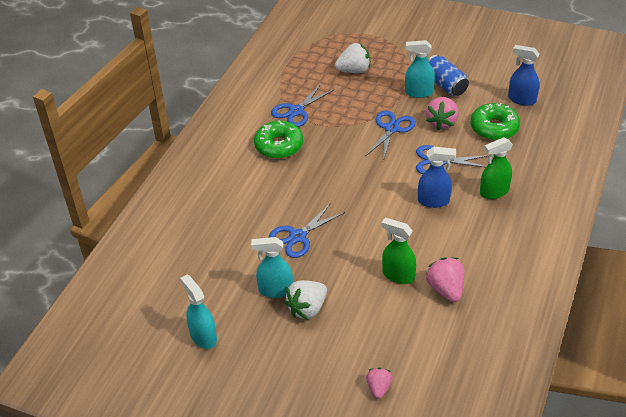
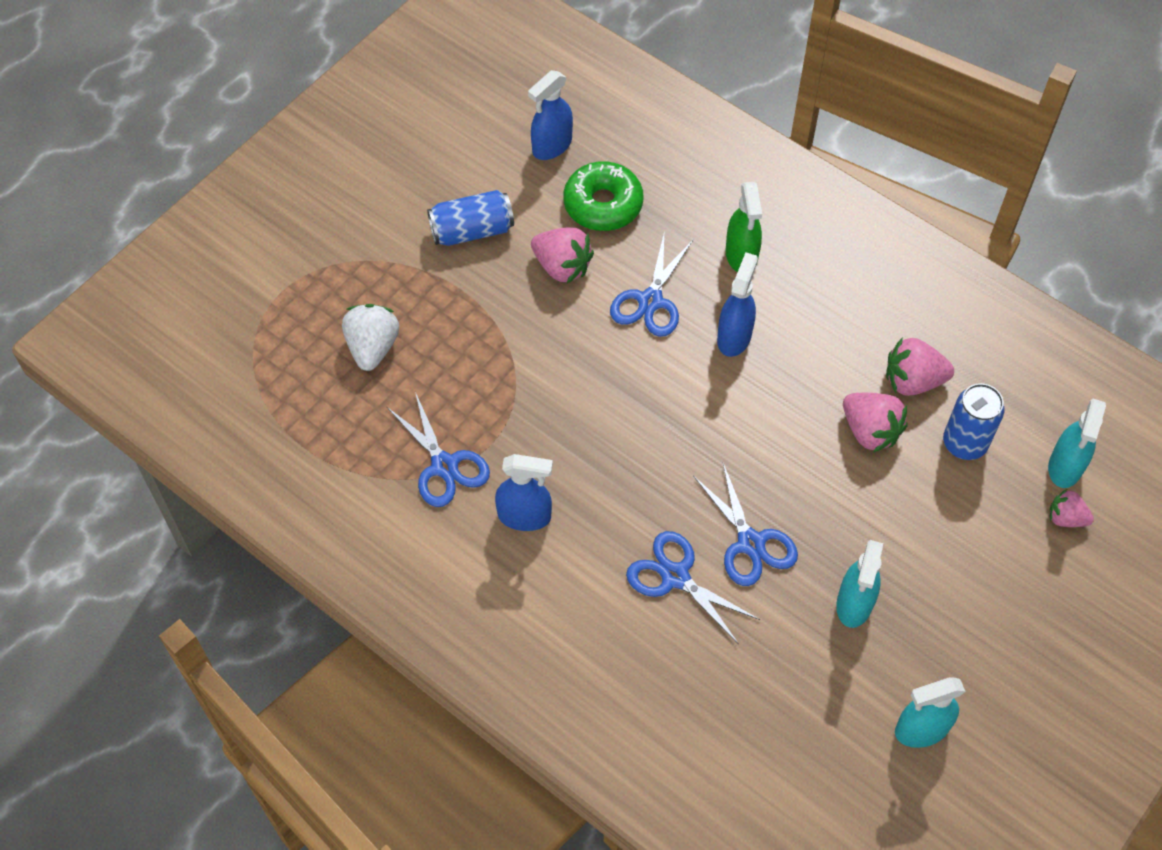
camera: 75 degrees left, 15 degrees up
(279, 146) = (524, 516): green donut -> blue spray bottle
(307, 308) = (902, 569): white strawberry -> none
(391, 128) = (548, 339): blue scissors -> blue scissors (675, 576)
(398, 275) = (870, 431): green spray bottle -> pink strawberry
(411, 324) = (964, 443): none -> blue can
(418, 92) = (474, 273): turquoise spray bottle -> turquoise spray bottle (1065, 467)

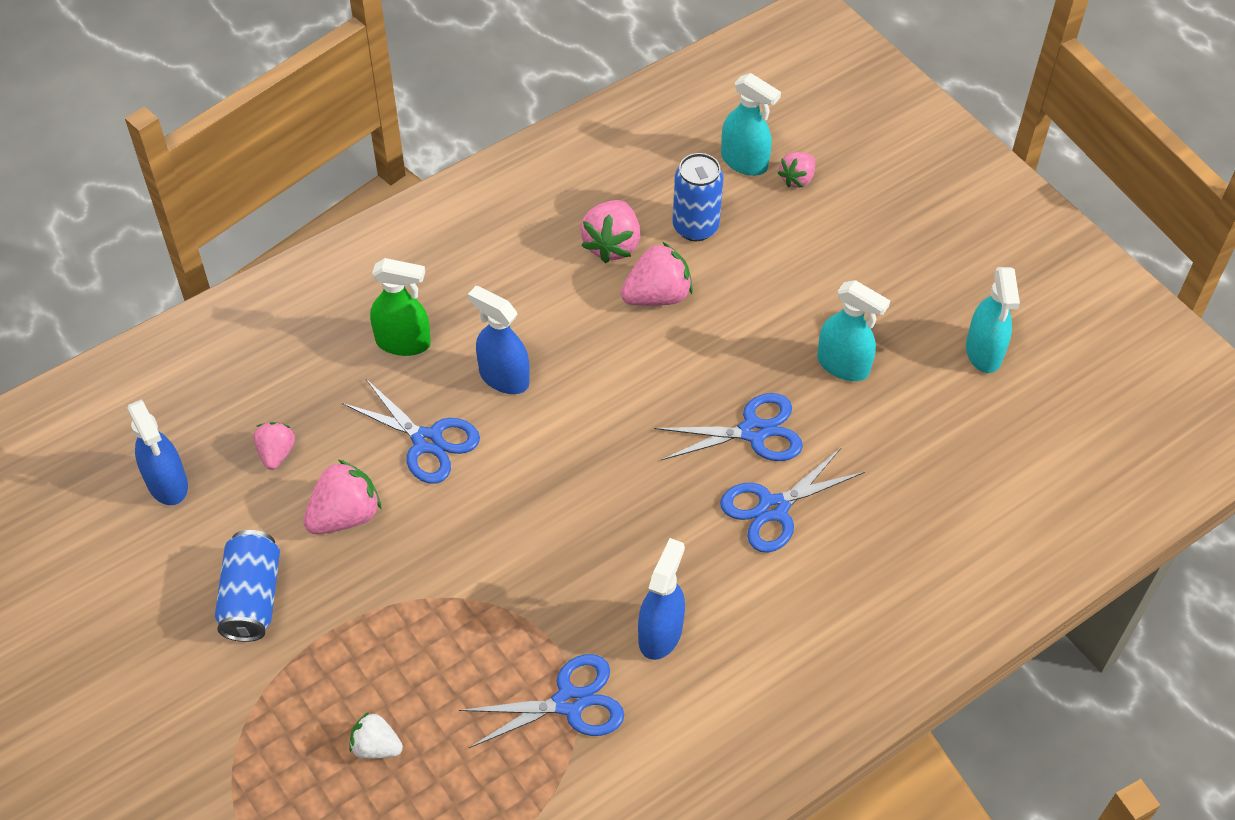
camera: 75 degrees left, 5 degrees down
(372, 347) = (376, 746): white strawberry -> white strawberry, size x0.62
(603, 204) = (276, 453): green donut -> pink strawberry

